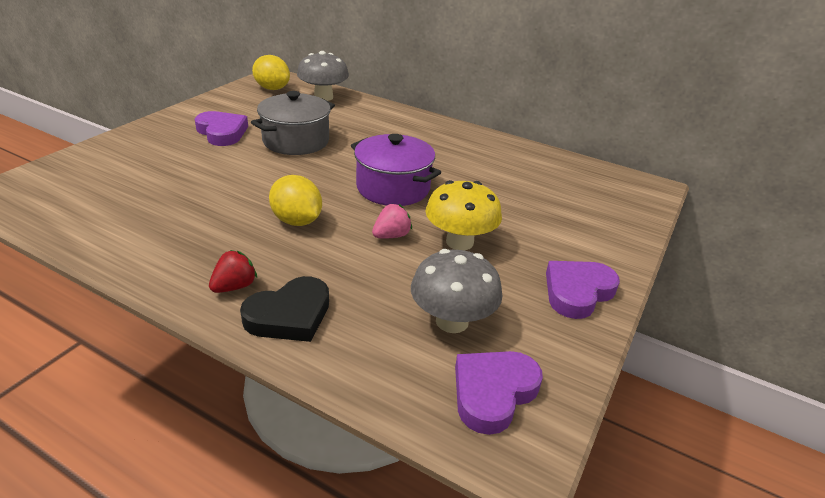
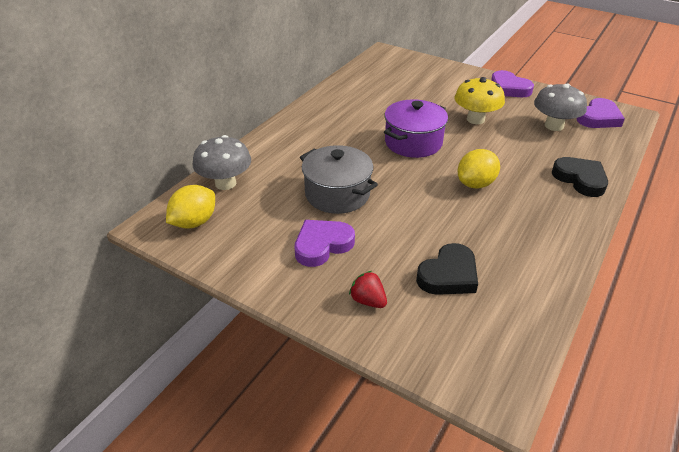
camera: 85 degrees left, 5 degrees up
(149, 186) = (448, 275): none -> black heart
(234, 286) = (565, 204): red strawberry -> red strawberry (368, 300)
(391, 236) = (478, 144): pink strawberry -> none
(493, 392) = (598, 118): purple heart -> purple heart turned 90 degrees counterclockwise

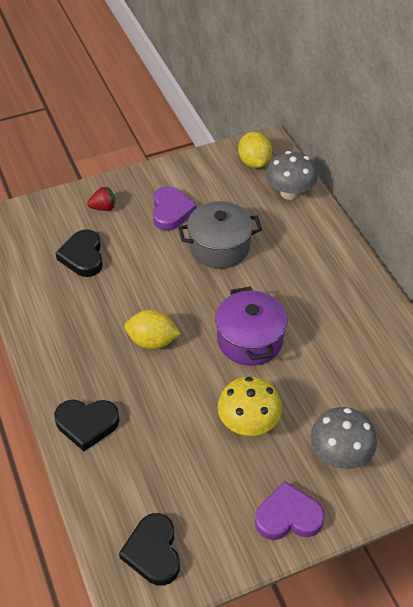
camera: 125 degrees right, 10 degrees up
(475, 184) = (152, 341): yellow lemon -> yellow lemon turned 75 degrees counterclockwise
(554, 126) = (177, 487): grey mushroom -> grey mushroom (339, 454)
(598, 118) = (153, 552): purple heart -> black heart

